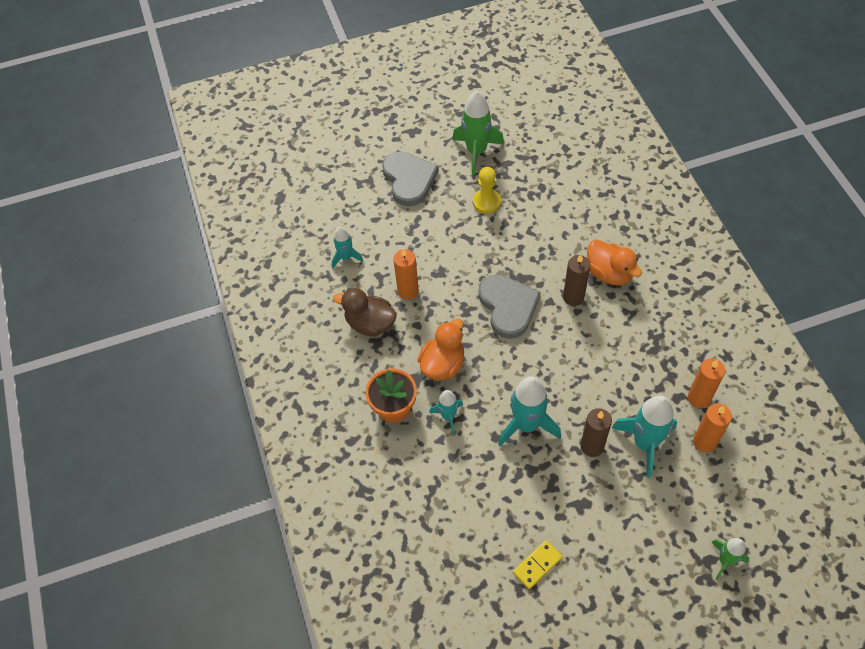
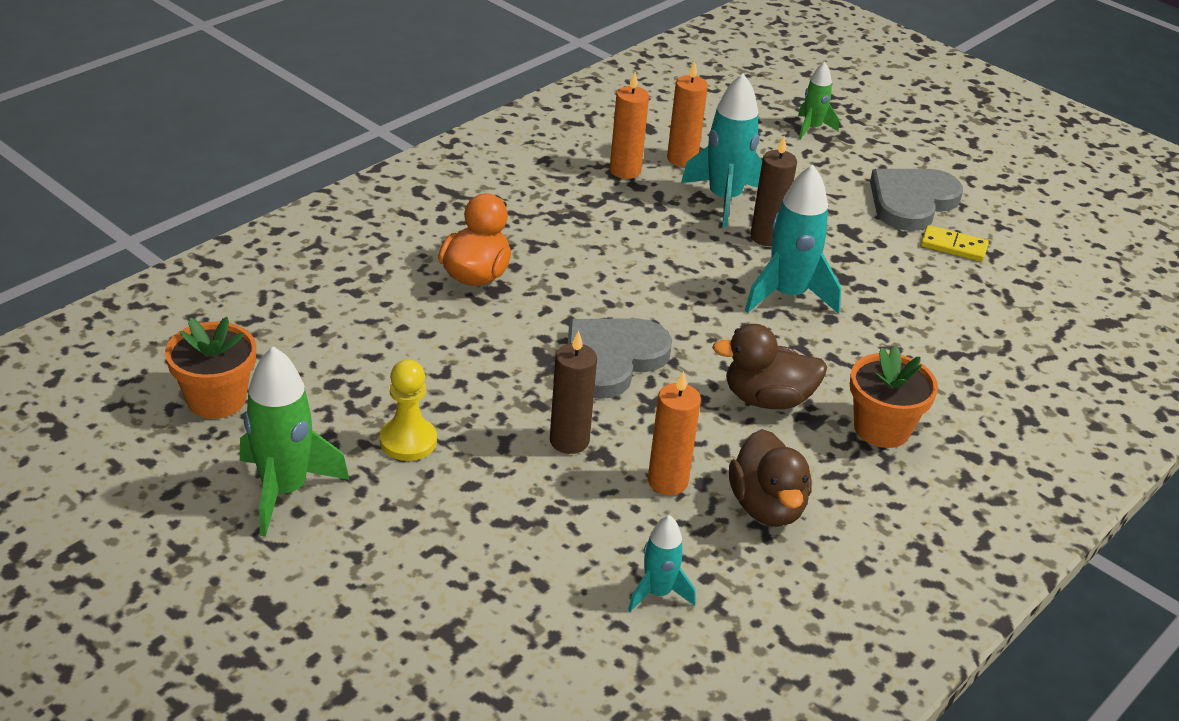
camera: 125 degrees left, 20 degrees down
(409, 180) = (410, 567): grey heart -> grey heart (911, 202)
(443, 364) = (767, 399): orange duck -> brown duck
(448, 417) = (843, 369): turquoise rocket -> none
(549, 143) = (216, 399): none -> orange flower pot
(573, 297) = (545, 299): brown candle -> brown candle (569, 441)

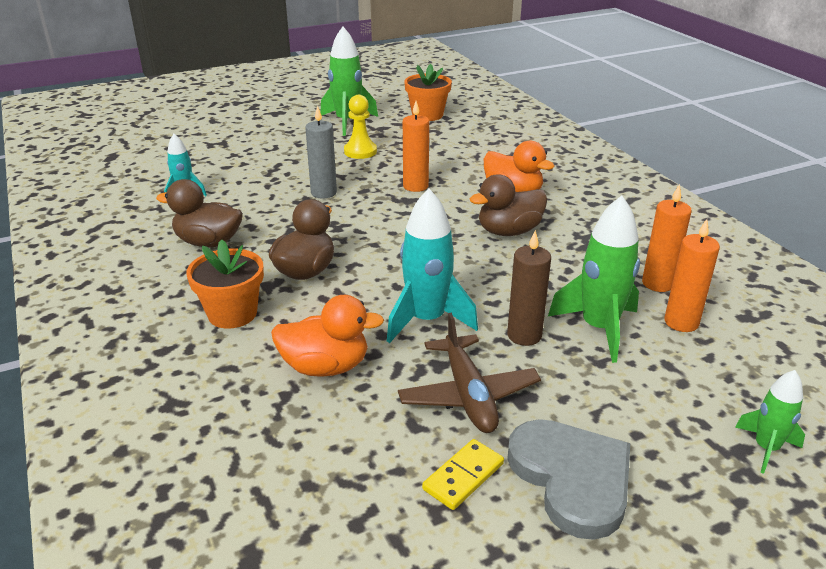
camera: 115 degrees right, 5 degrees down
(569, 441) = (323, 193): brown candle -> grey candle
(579, 267) = (509, 231): none -> brown duck
(611, 359) = (391, 221): grey heart -> none
(667, 481) = (262, 215): orange candle -> orange candle (415, 186)
(724, 199) = (599, 328): turquoise rocket -> green rocket
(869, 256) = (468, 395): none -> brown plane
(903, 341) = (325, 367): none -> orange duck

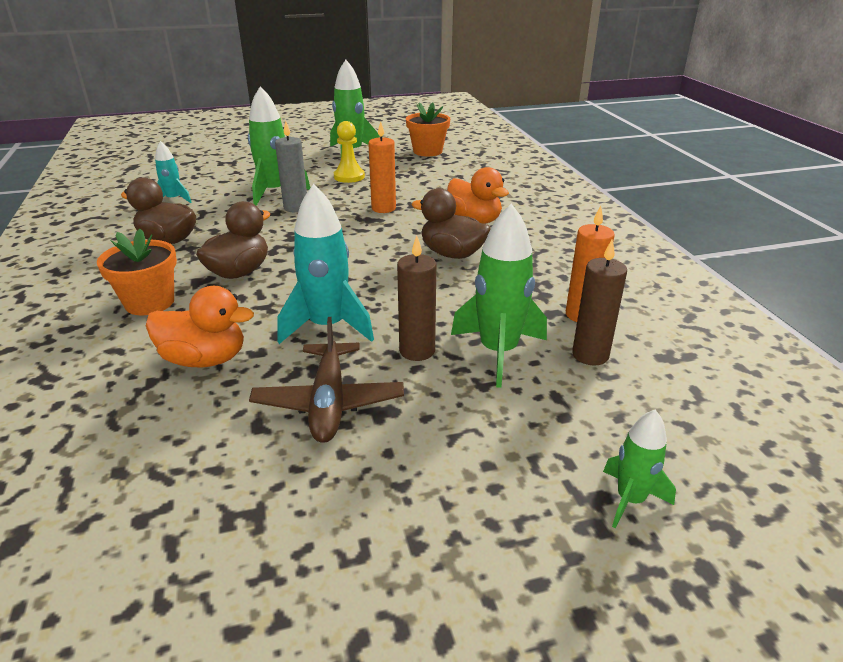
camera: 10 degrees right, 0 degrees up
(290, 176) = (274, 192): none -> green rocket
(463, 476) = (278, 485): yellow domino -> none
(509, 231) = (452, 254): brown duck -> brown duck turned 45 degrees clockwise
(572, 478) = (392, 502): grey heart -> none
(681, 322) = (590, 355): orange candle -> brown candle

